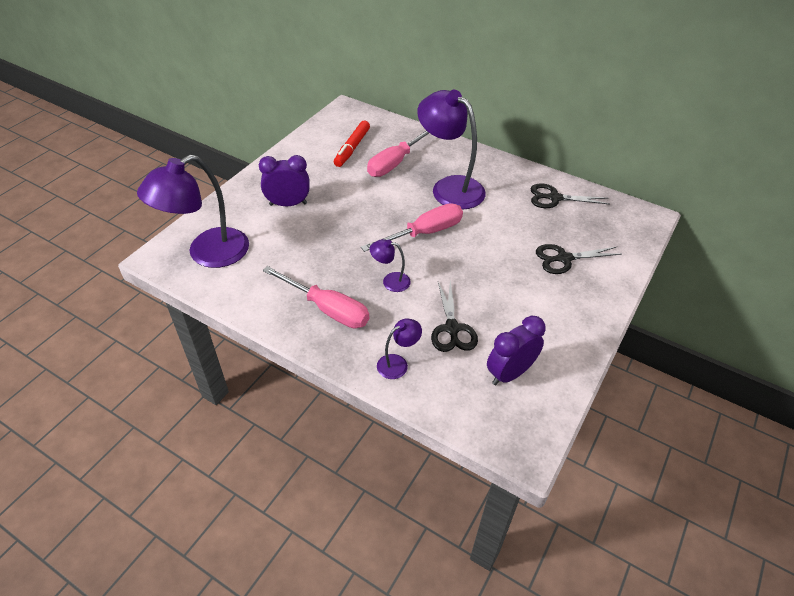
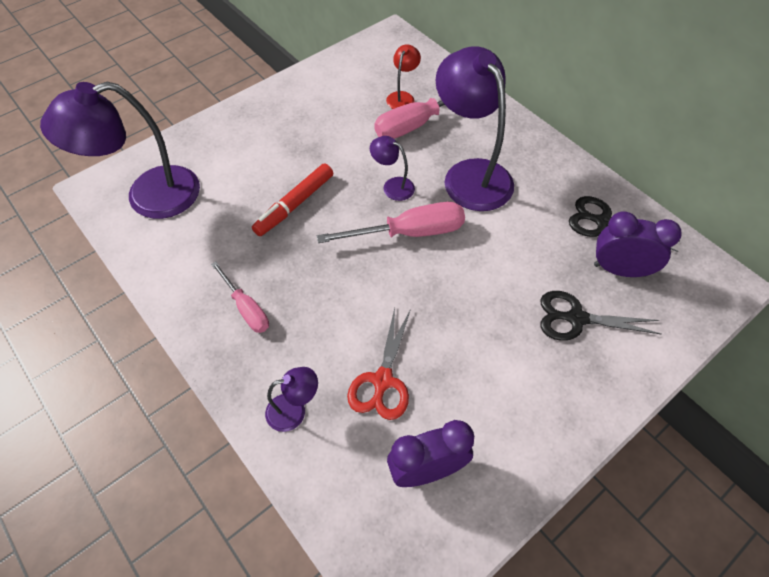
camera: 20 degrees right, 10 degrees up
(288, 204) = (266, 152): purple clock -> purple clock (619, 270)
(327, 309) = (246, 308): pink screwdriver -> pink screwdriver, size x0.62
(352, 148) = (374, 92): red marker -> red marker (294, 205)
(375, 148) = (402, 97): none -> red lamp
(390, 281) = (337, 290): purple lamp -> purple lamp (392, 186)
(452, 328) = (382, 380): black scissors -> red scissors

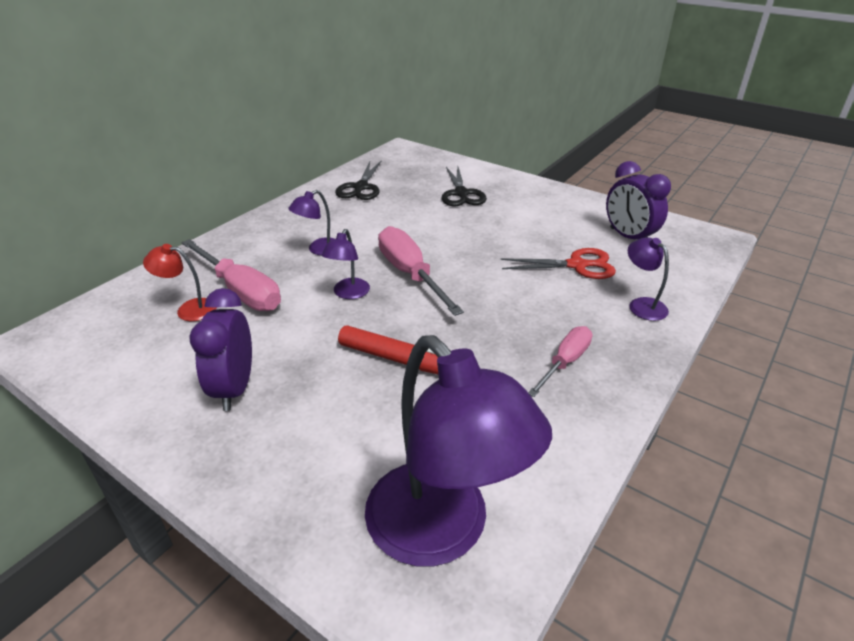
camera: 105 degrees left, 20 degrees down
(470, 174) = (319, 250): purple lamp -> purple lamp, size x0.45
(619, 270) = (407, 180): purple clock -> purple clock (234, 388)

